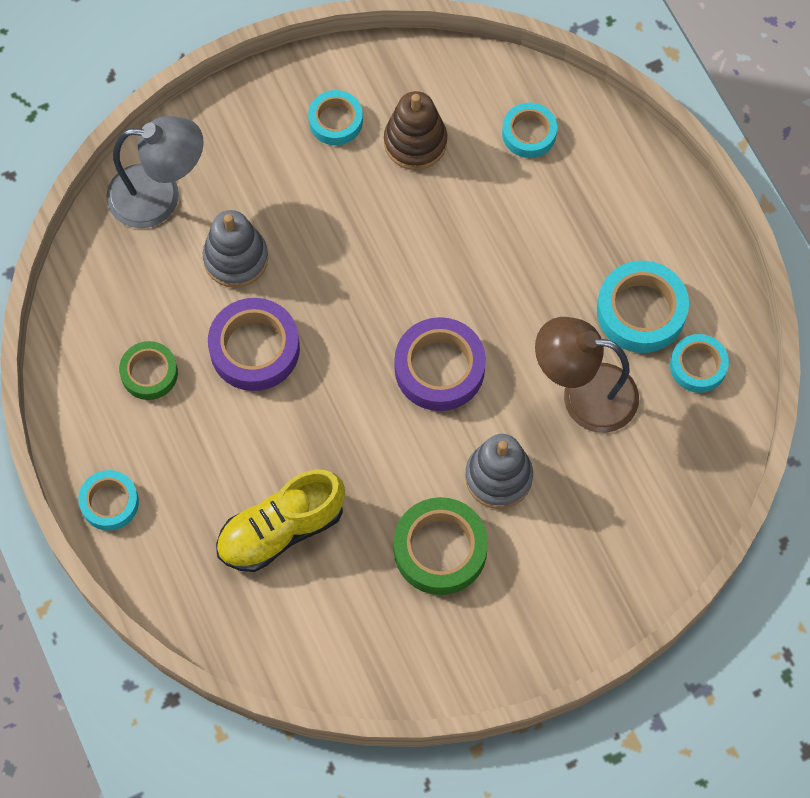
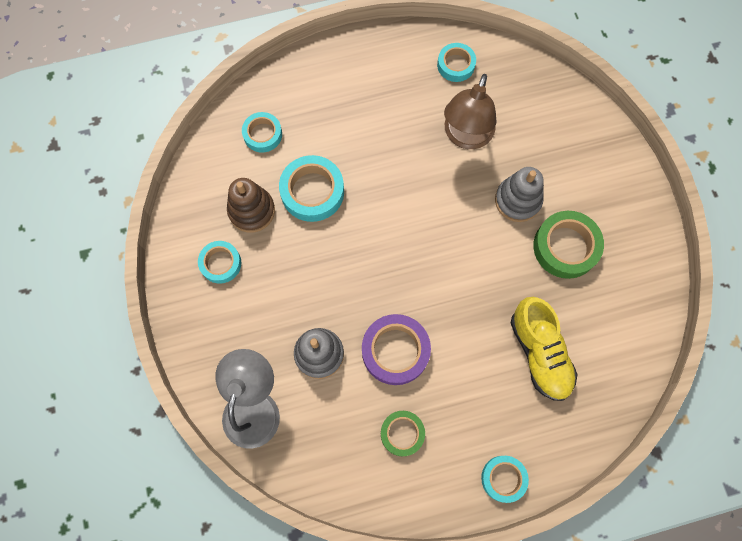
camera: 80 degrees left, 5 degrees up
(439, 368) = (432, 224): purple tape -> none
(641, 311) = (411, 90): turquoise tape -> turquoise tape (312, 191)

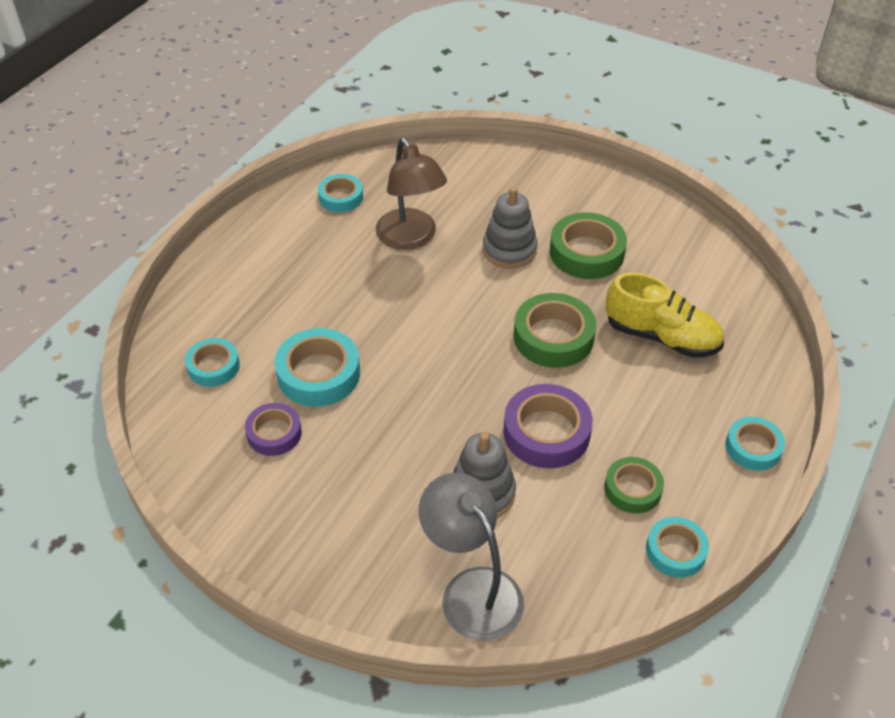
camera: 45 degrees left, 25 degrees down
(221, 263) = (292, 500): turquoise tape -> turquoise tape (675, 551)
(251, 211) = (274, 433): brown stacking toy -> purple tape
(472, 290) = (553, 337): none -> green tape

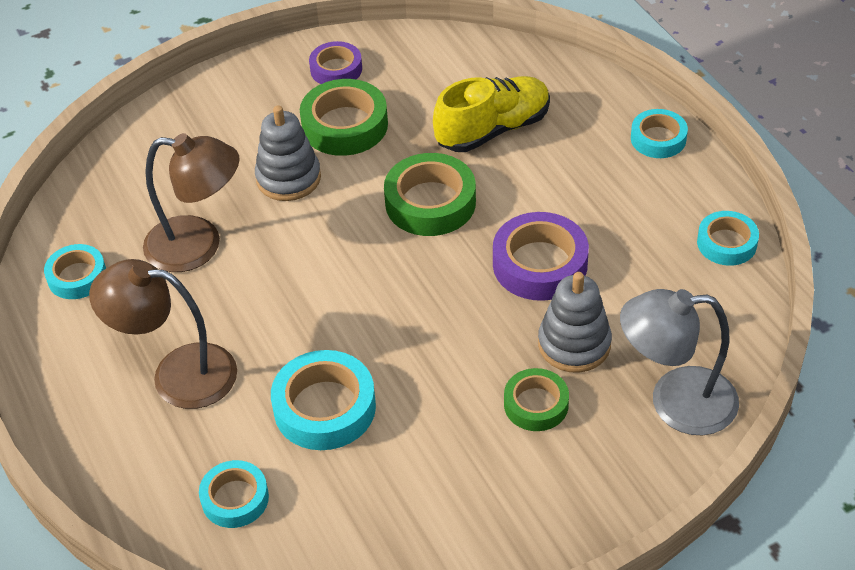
camera: 55 degrees left, 0 degrees up
(274, 433) = (375, 480): purple tape -> purple tape (336, 69)
(296, 285) = (177, 374): none -> brown lamp
(632, 489) = (645, 237): green tape -> green tape (536, 404)

